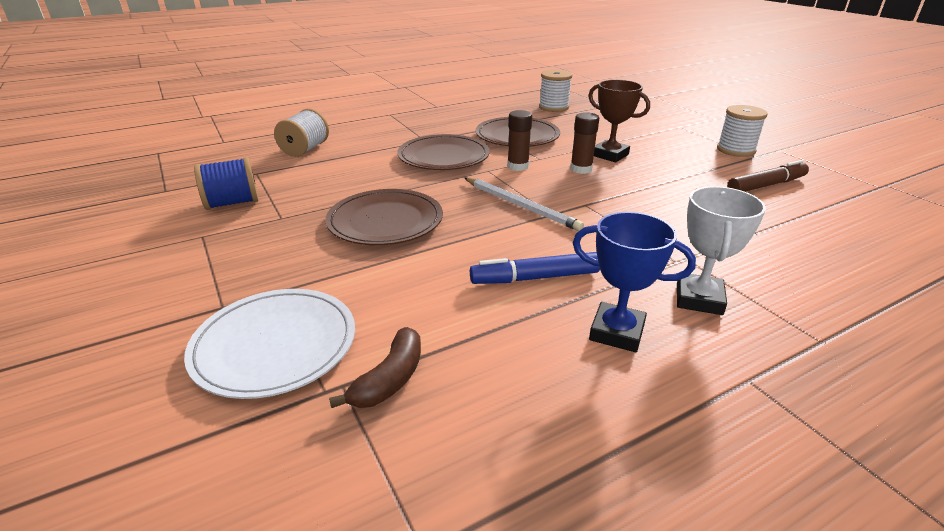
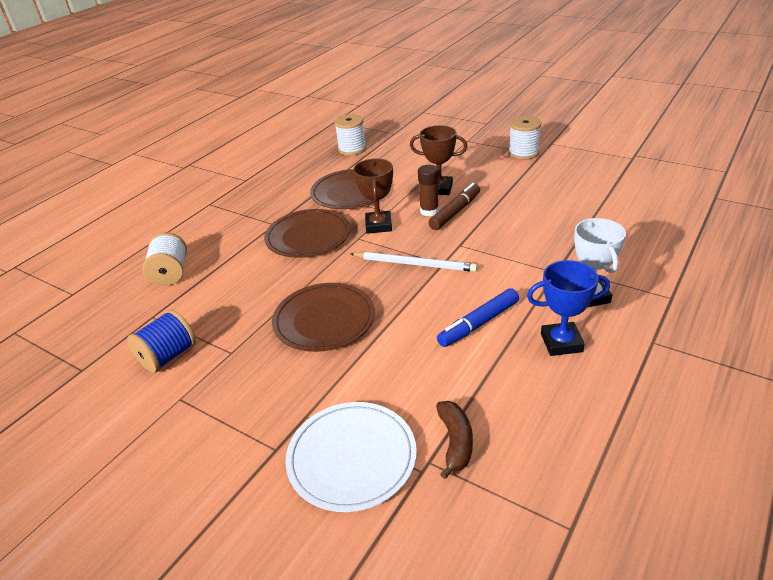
camera: 25 degrees left, 5 degrees up
(518, 166) = (378, 225): brown glue stick -> brown trophy
(765, 185) = (565, 182): brown marker -> brown marker (455, 212)

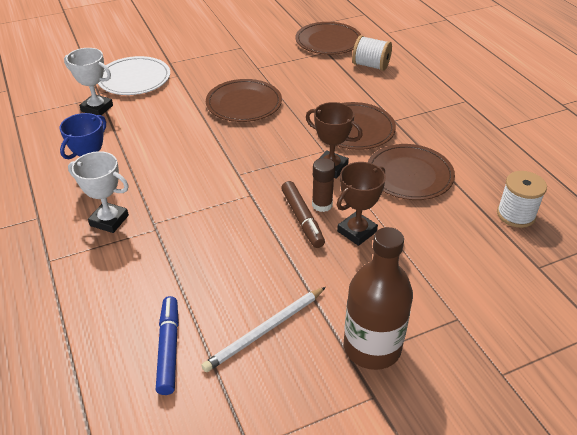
camera: 120 degrees right, 5 degrees up
(120, 327) = (328, 41): none -> brown plate
(168, 356) = (280, 50): blue spool -> none
(415, 264) = (254, 161): white pencil -> white pencil (265, 330)
(455, 442) = (97, 108): brown banana -> white trophy
(479, 323) = (157, 157): blue marker -> blue marker (168, 349)
(523, 153) = (372, 347): white spool -> brown bottle

